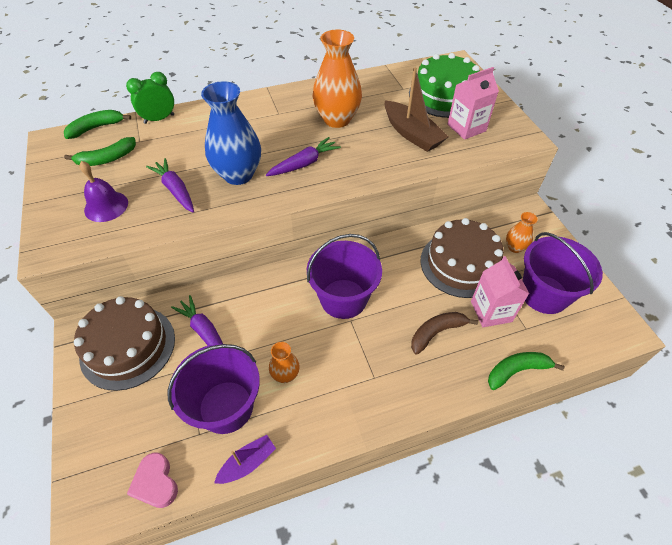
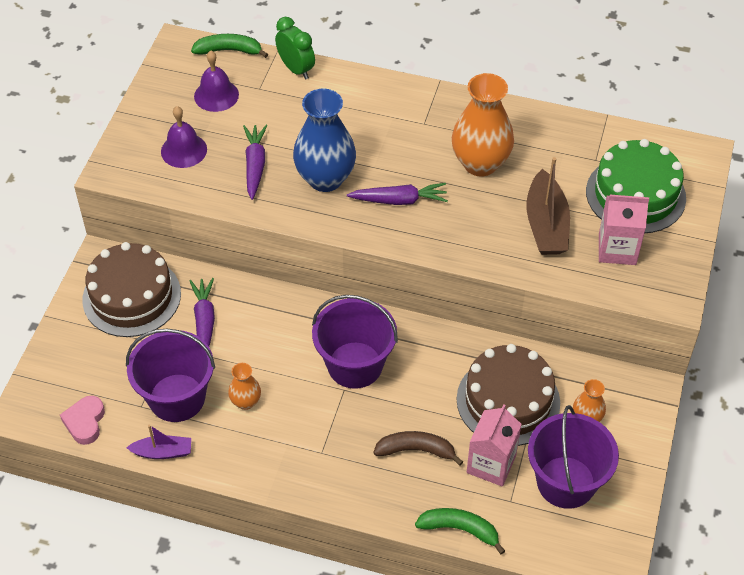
camera: 35 degrees right, 0 degrees up
(107, 159) = (216, 95): green banana -> purple bell
(159, 119) = (296, 69): green clock -> green clock turned 45 degrees clockwise

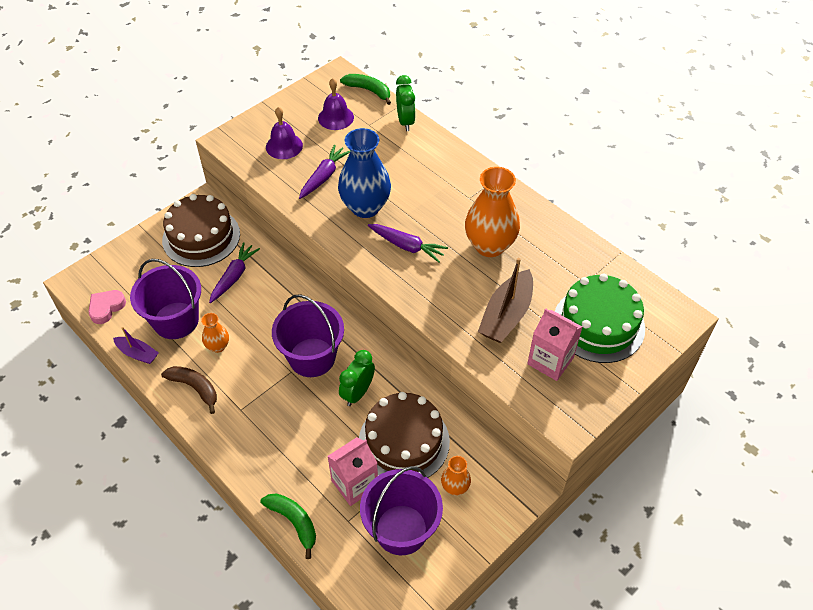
camera: 30 degrees right, 0 degrees up
(416, 450) = (307, 443): brown banana -> brown banana (195, 388)
(428, 377) = (357, 393): none -> green clock

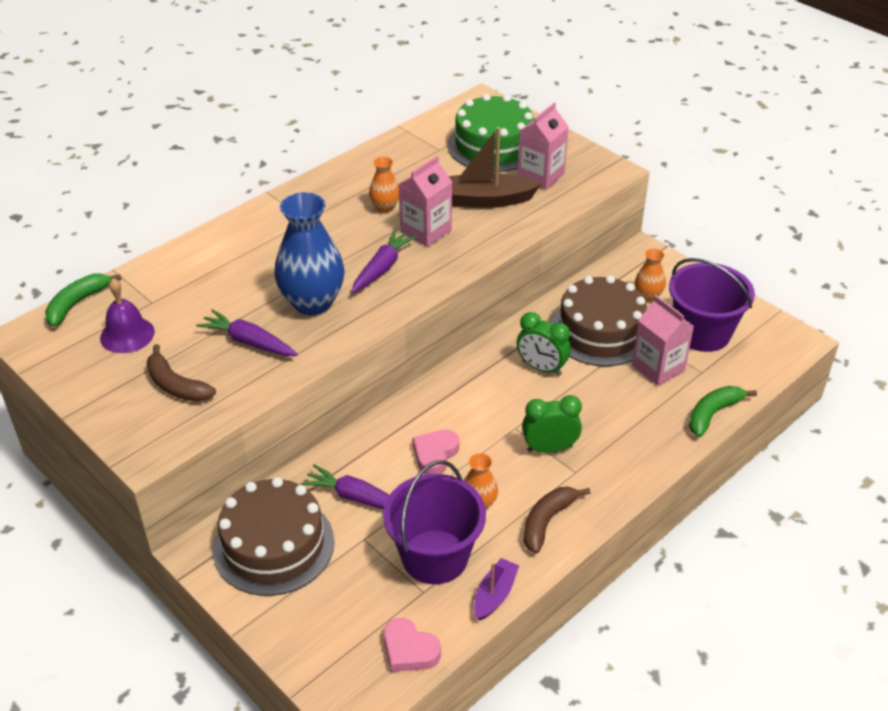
camera: 90 degrees left, 10 degrees down
(268, 320) = (435, 454): none -> pink heart
(284, 146) = (176, 385): purple bell -> brown banana
(312, 357) = (493, 409): purple bucket -> none
(405, 121) = (155, 269): green clock -> green clock (549, 448)
(457, 273) = (426, 231): none -> pink carton
(489, 245) = (385, 207): orange vase -> orange vase, size x0.50
(506, 315) = (484, 200): brown boat -> brown boat turned 150 degrees clockwise

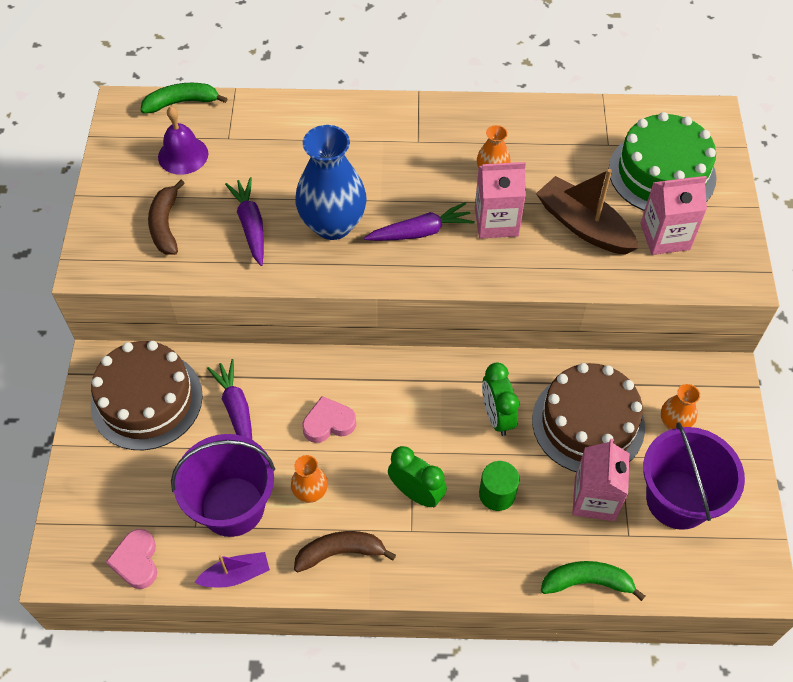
camera: 45 degrees right, 15 degrees up
(599, 409) = (497, 494): none -> green cylinder

